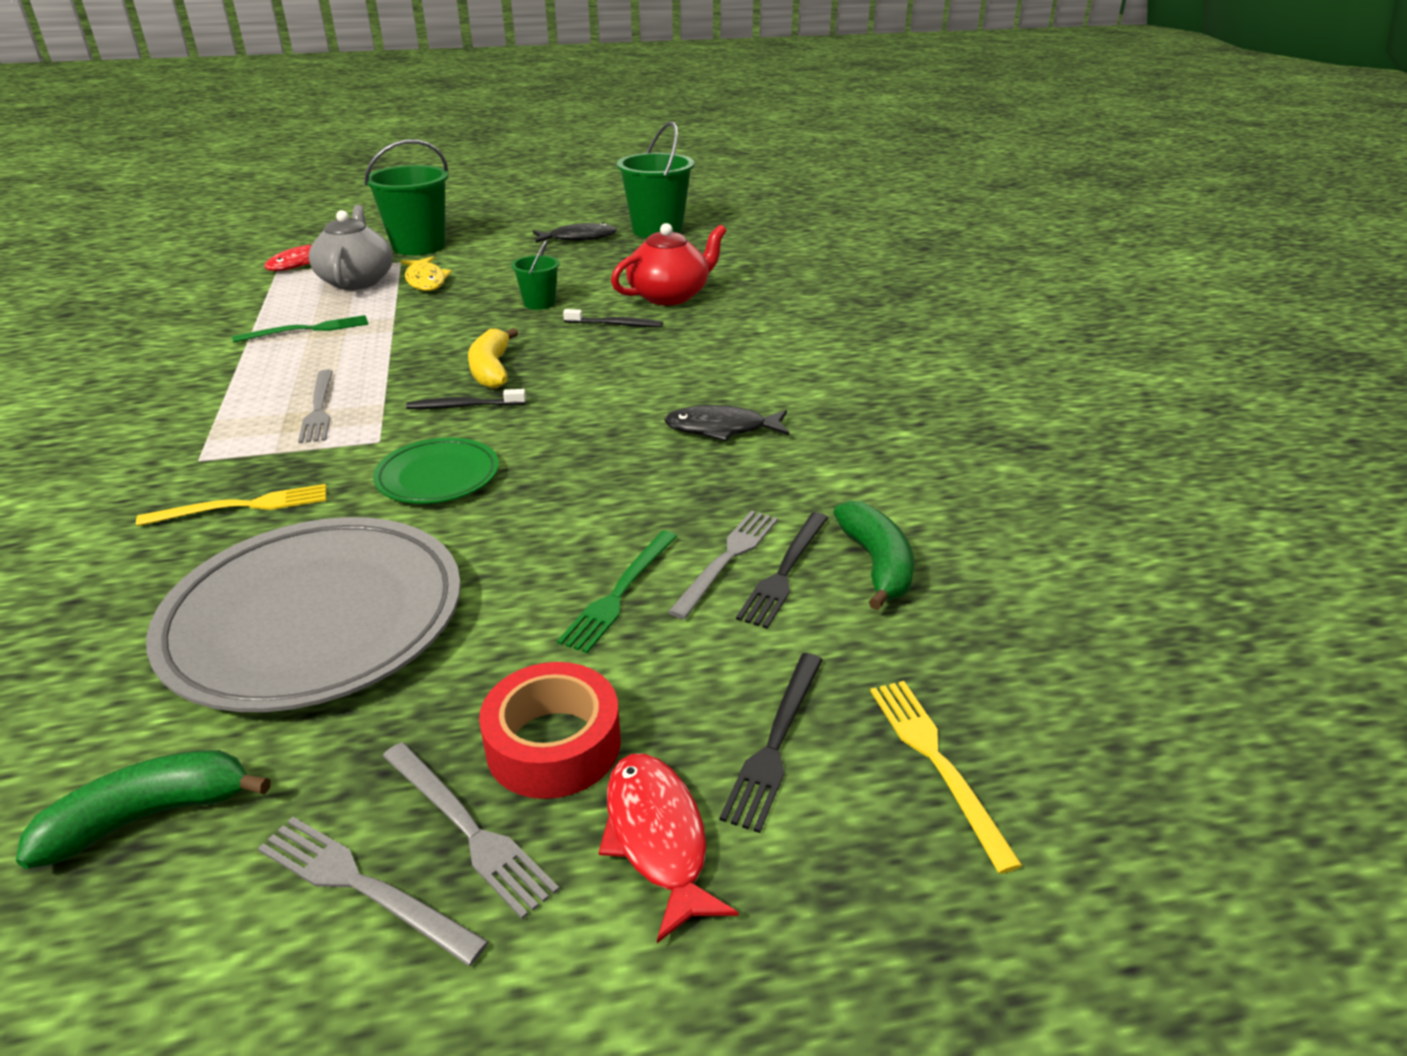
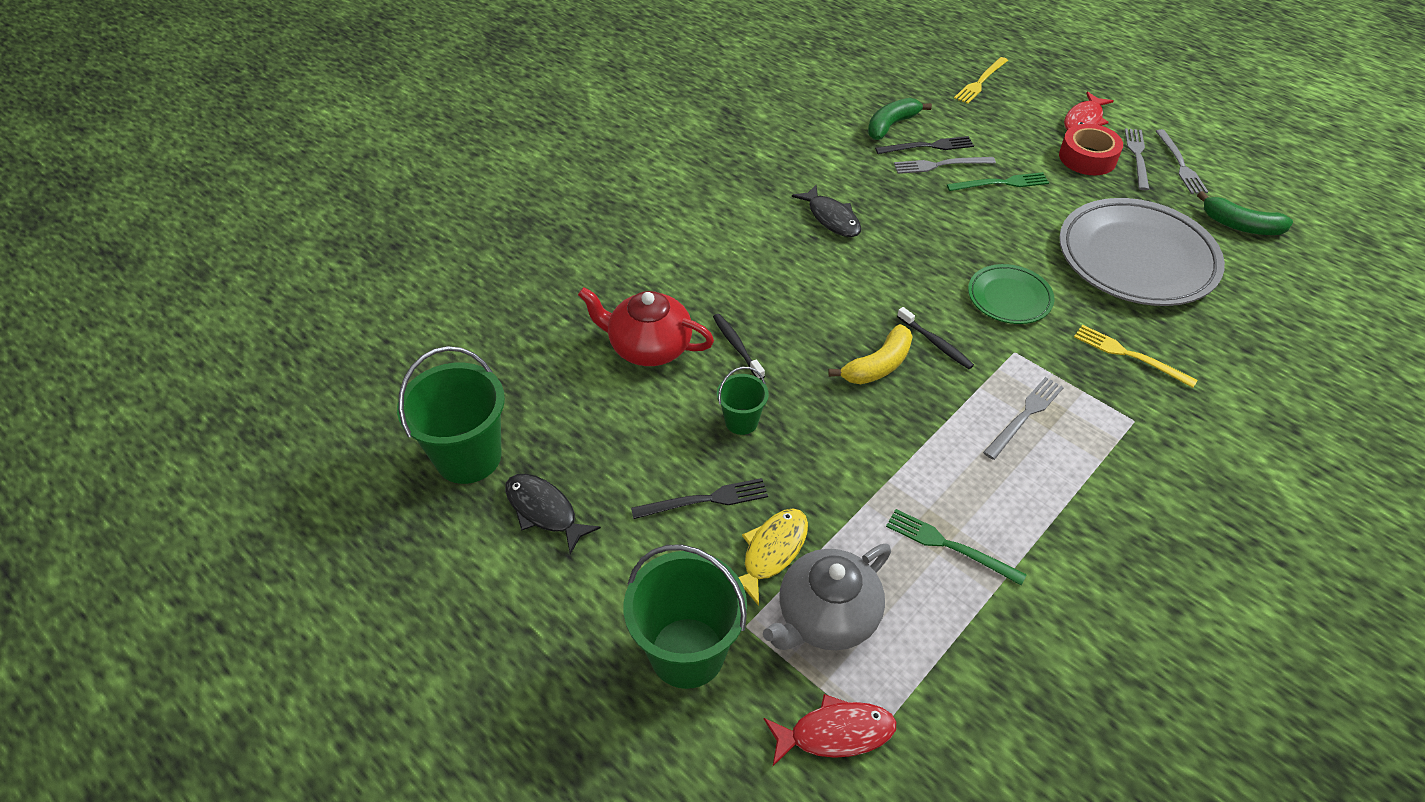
camera: 125 degrees left, 15 degrees up
(776, 742) = (1018, 114): black fork -> black fork (705, 500)

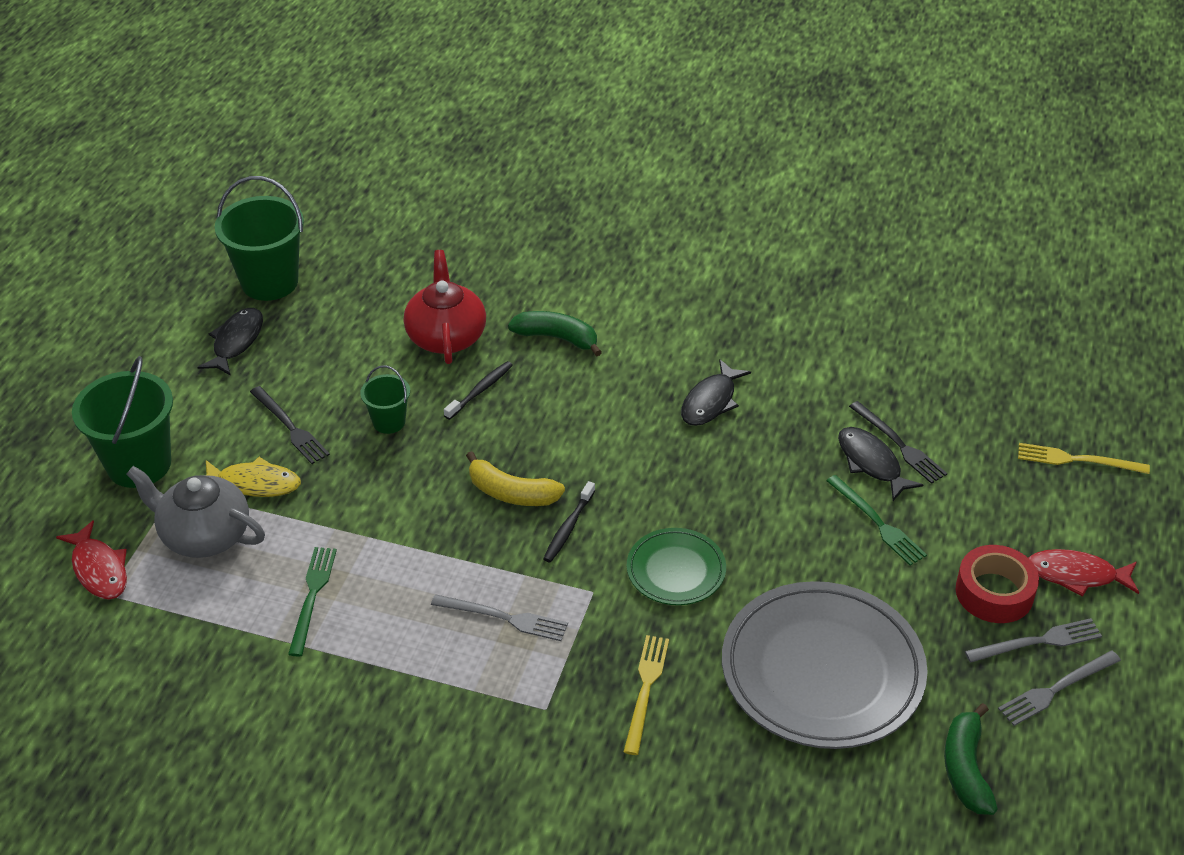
camera: 65 degrees right, 5 degrees down
(891, 125) = (915, 404): green banana -> green banana (557, 338)
(940, 165) = (871, 463): grey fork -> black fish

